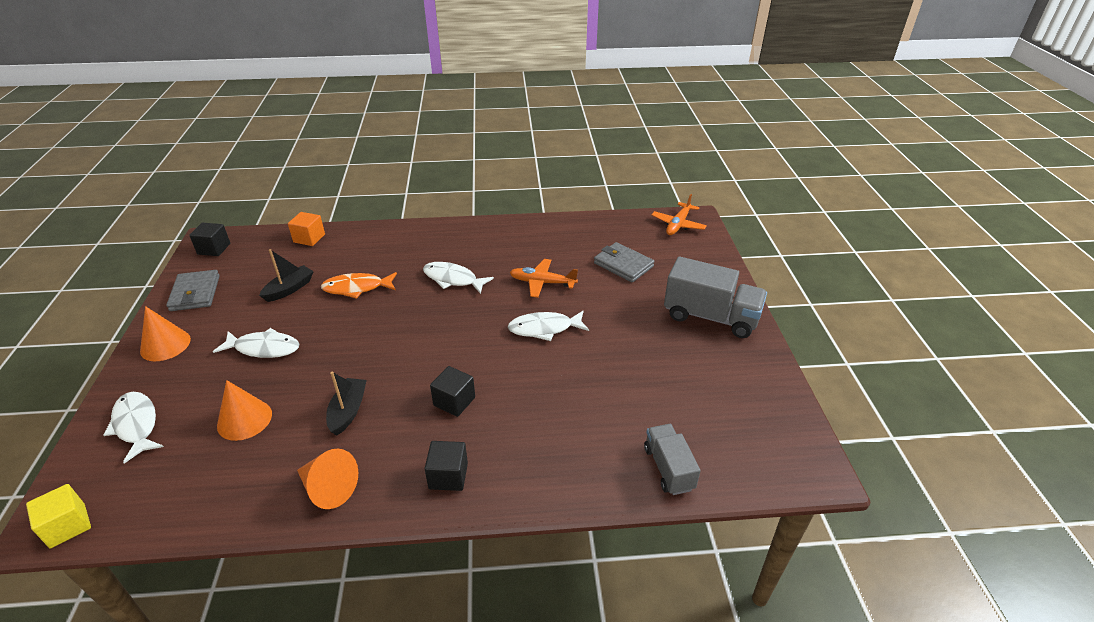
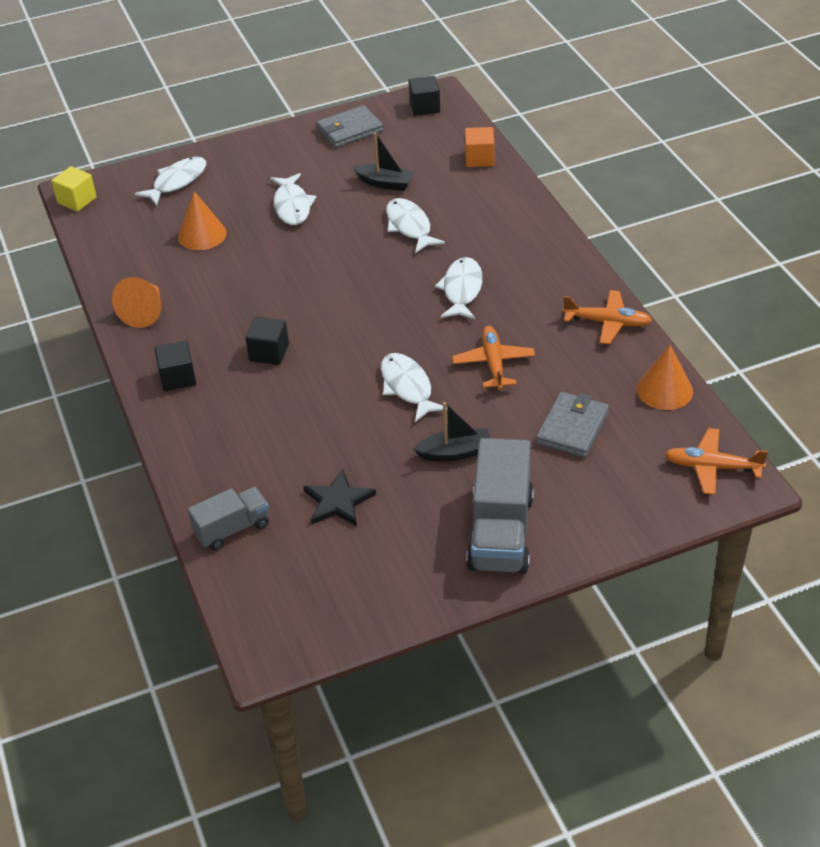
camera: 75 degrees right, 5 degrees up
(165, 345) = (272, 149): orange cone -> orange cone (664, 390)
(348, 411) = (232, 290): black boat -> black boat (455, 452)
(357, 288) = (409, 226): orange fish -> white fish
(531, 228) = (607, 323): none -> orange plane
(656, 393) = (338, 501): none -> black star

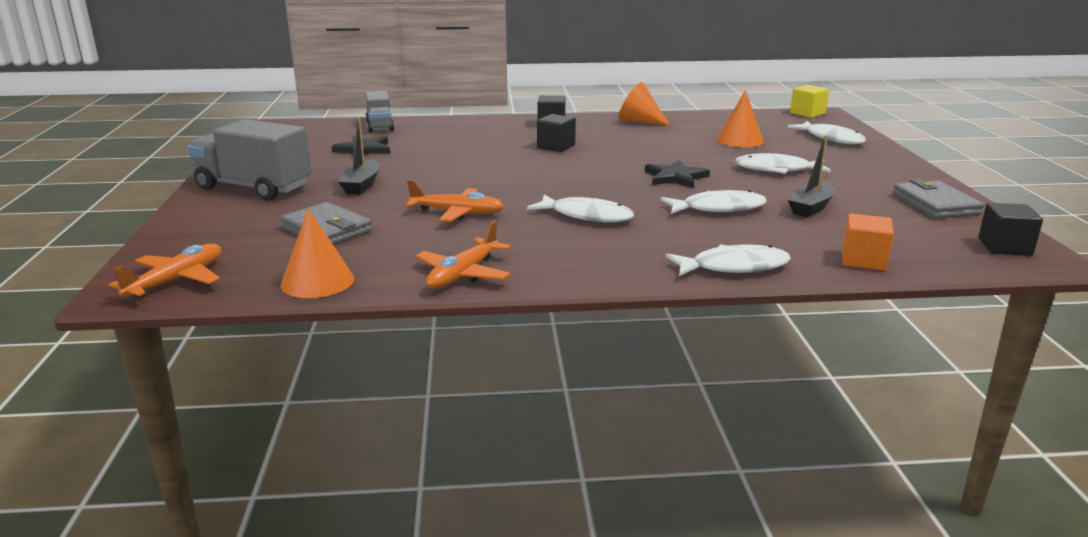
camera: 105 degrees right, 20 degrees down
(339, 258) = (675, 177): none -> black star
(408, 387) = (463, 180): white fish -> white fish (734, 267)

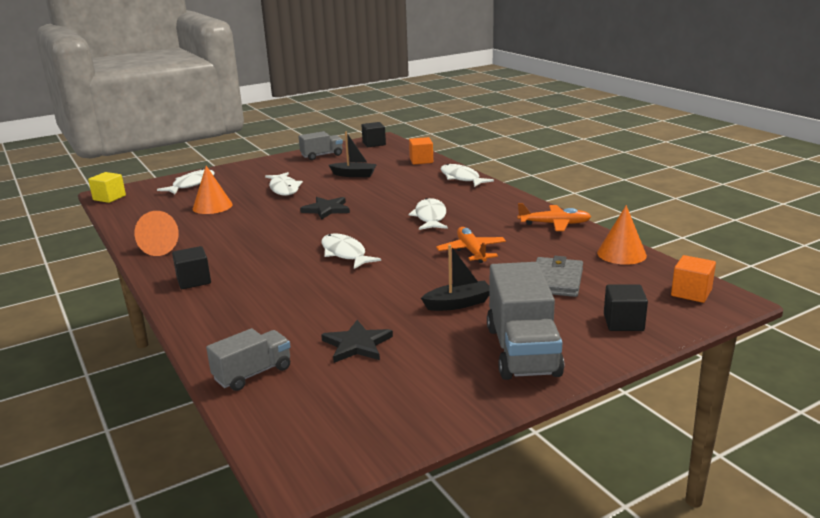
camera: 115 degrees left, 0 degrees up
(176, 280) = (691, 293): orange plane -> orange cube
(556, 146) = (275, 260): black cube -> black cube (623, 322)
(718, 208) = (378, 191): white fish -> white fish (345, 253)
(935, 204) = (322, 155): grey wallet -> grey truck

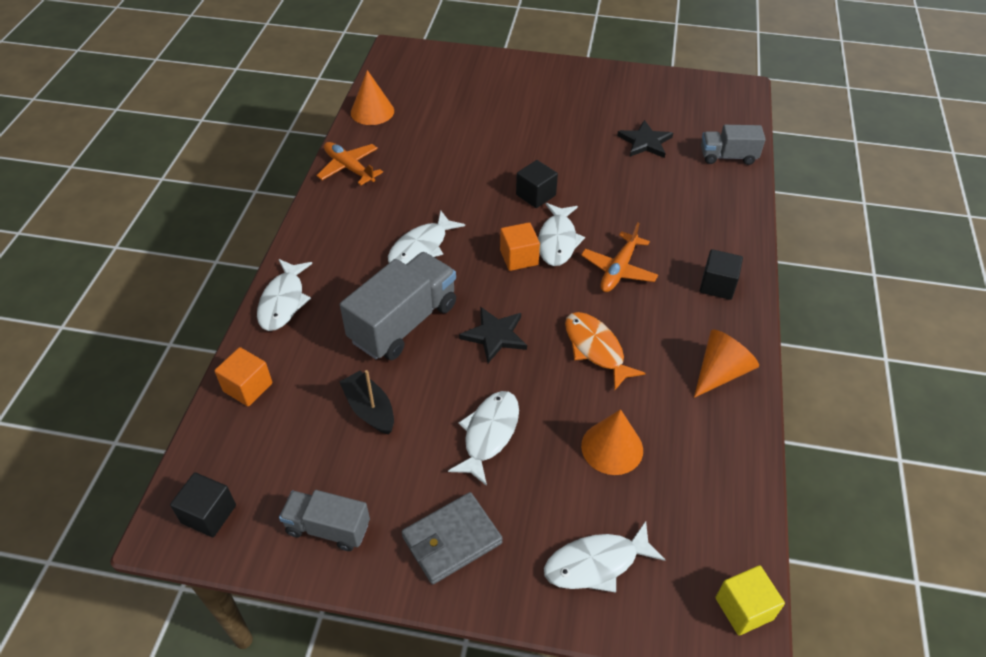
camera: 140 degrees left, 25 degrees up
(257, 227) = (596, 349): none -> orange fish
(458, 304) = (544, 136): black boat -> none
(471, 251) = (460, 178): orange plane -> orange plane (618, 269)
(522, 351) = (557, 86): grey truck -> grey truck (403, 323)
(556, 280) = (455, 117): grey wallet -> grey wallet (452, 540)
(623, 322) = (476, 71): black cube -> black cube (536, 195)
(691, 293) = (402, 64): orange cube -> orange cube (519, 257)

